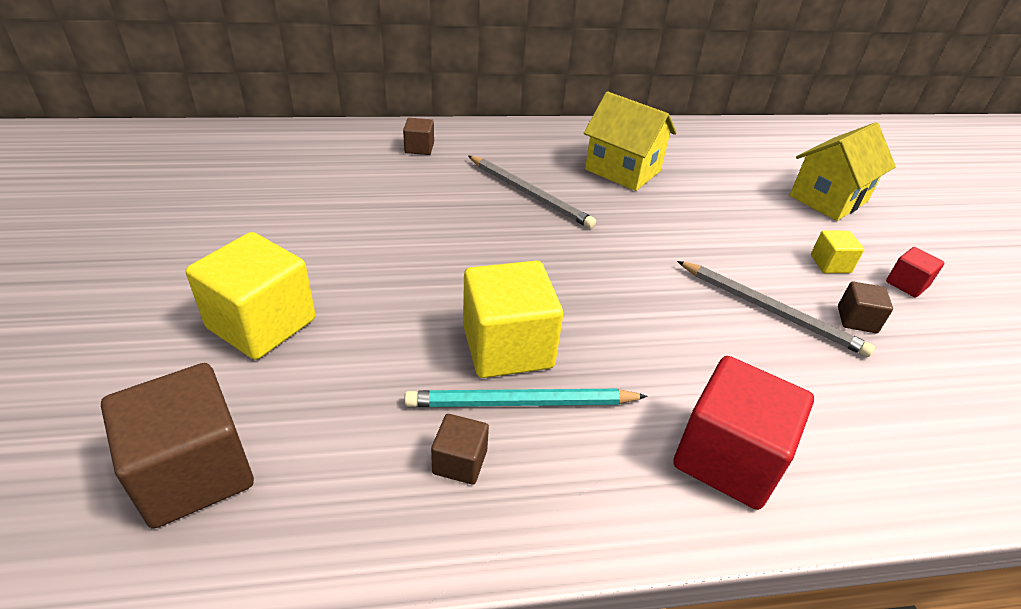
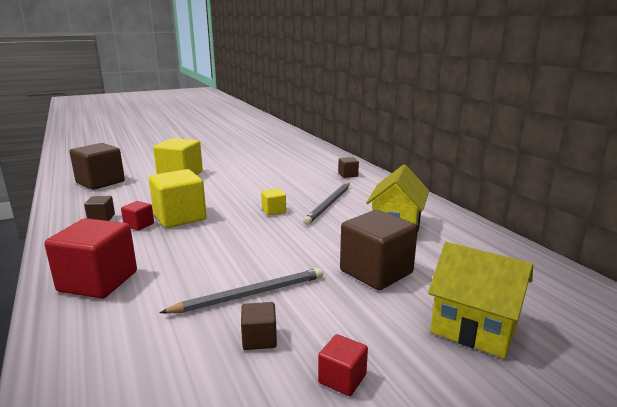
camera: 75 degrees right, 20 degrees down
(521, 403) = (139, 225): turquoise pencil -> red cube
(728, 215) = (376, 272): none -> brown cube
(771, 310) = (250, 294): grey pencil -> grey pencil turned 135 degrees counterclockwise
(830, 264) = (341, 326): yellow cube -> yellow cube (274, 211)

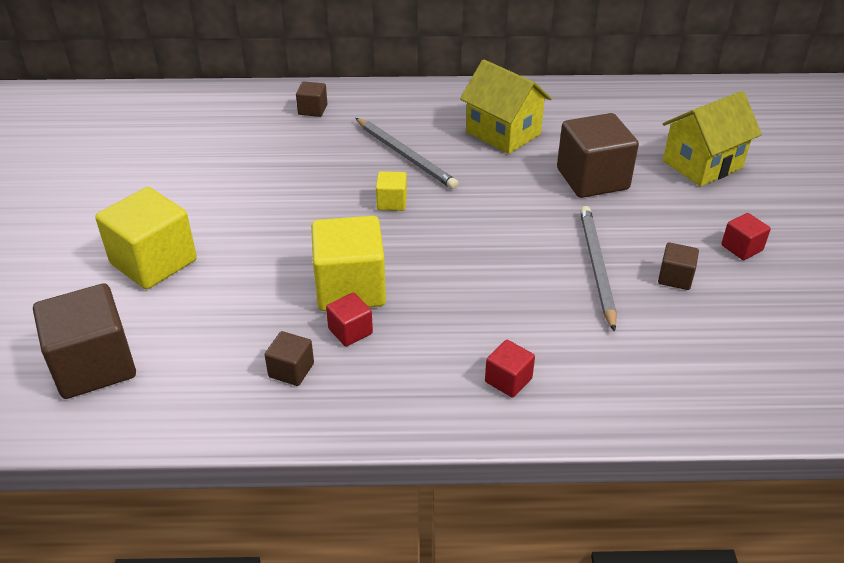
camera: 65 degrees left, 20 degrees up
(98, 281) = (508, 380): red cube -> red cube, size x0.48

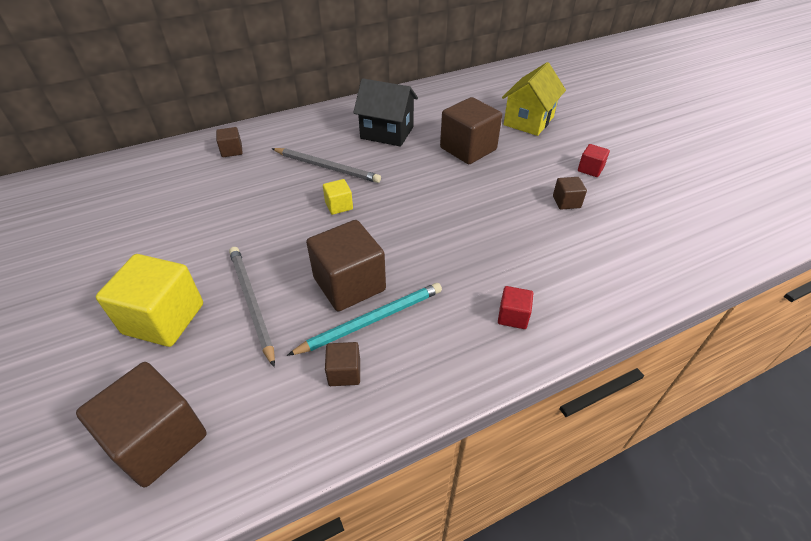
camera: 25 degrees left, 5 degrees up
(350, 288) = (349, 284): yellow cube -> brown cube
(350, 331) = (371, 320): red cube -> turquoise pencil
(503, 133) = (387, 133): yellow house -> black house
(596, 267) = (513, 210): grey pencil -> grey pencil (251, 302)

